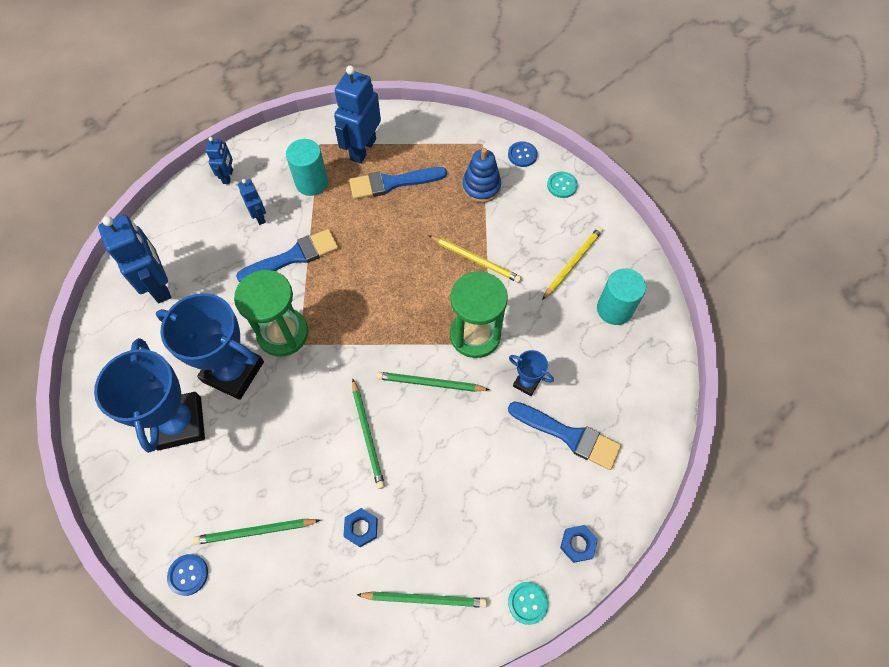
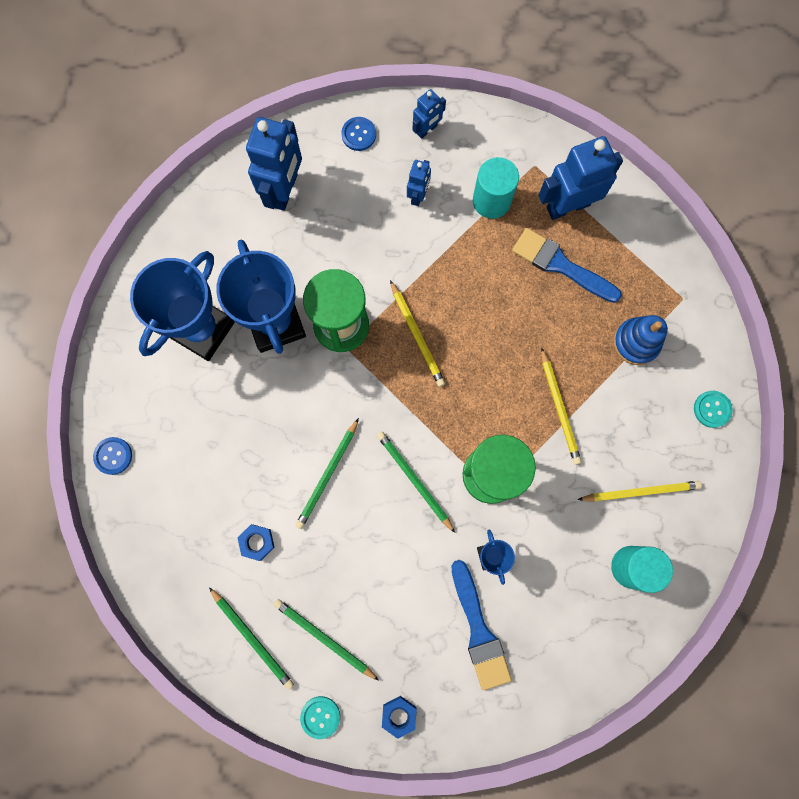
camera: 45 degrees right, 15 degrees up
(255, 531) = (183, 470): green pencil -> green pencil (324, 638)
(294, 256) = (412, 261): blue brush -> none
(341, 296) = (417, 335): none -> yellow pencil
(522, 155) = (708, 344): blue button -> blue button (359, 134)

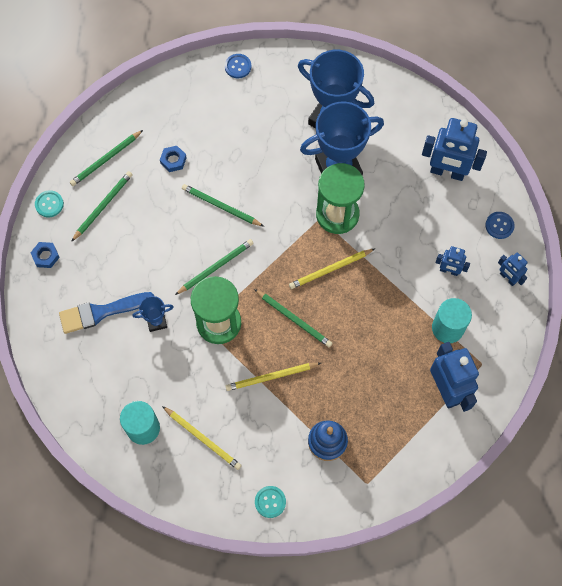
camera: 90 degrees right, 10 degrees down
(483, 380) = (294, 319): none -> green pencil
(560, 265) = (393, 382): blue brush -> none
(640, 491) = (203, 438): yellow pencil -> yellow pencil turned 45 degrees counterclockwise

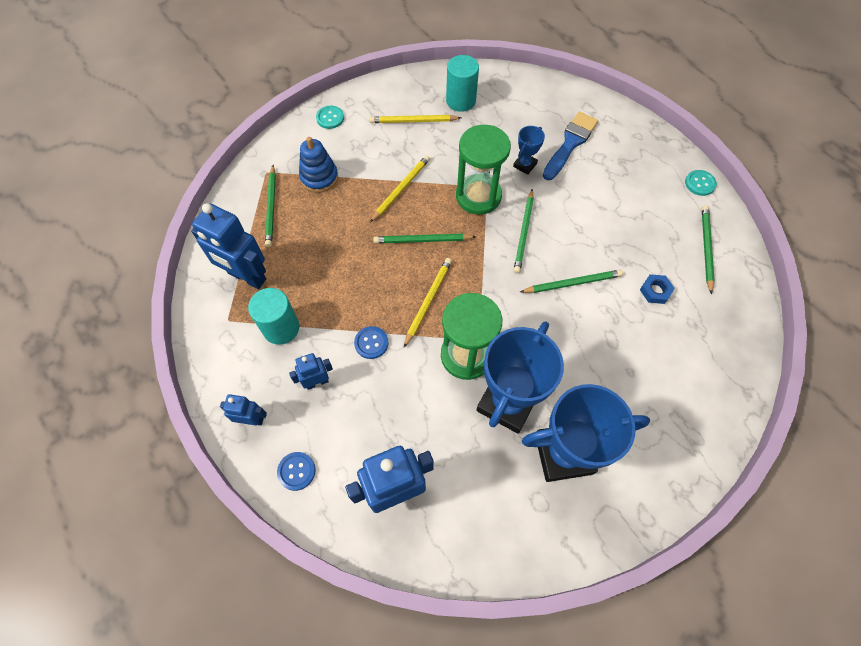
camera: 140 degrees right, 5 degrees down
(45, 256) = (654, 149): blue nut -> none
(103, 206) = (661, 212): green pencil -> green pencil (271, 207)
(238, 66) = (710, 434): blue button -> blue button (371, 343)

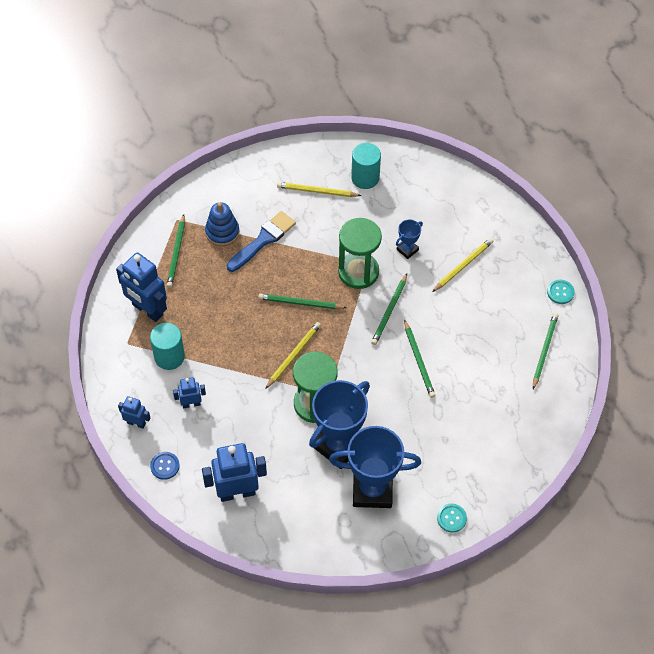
camera: 10 degrees right, 5 degrees down
(330, 118) = (242, 176): turquoise button -> turquoise button (451, 518)
(371, 343) = (240, 381): blue button -> none
(401, 189) = (292, 254): yellow pencil -> yellow pencil (463, 265)
(570, 143) = (454, 236): blue brush -> blue brush (263, 240)
(572, 283) = (419, 361): green pencil -> green pencil turned 75 degrees clockwise
(655, 291) = (487, 379): blue nut -> none

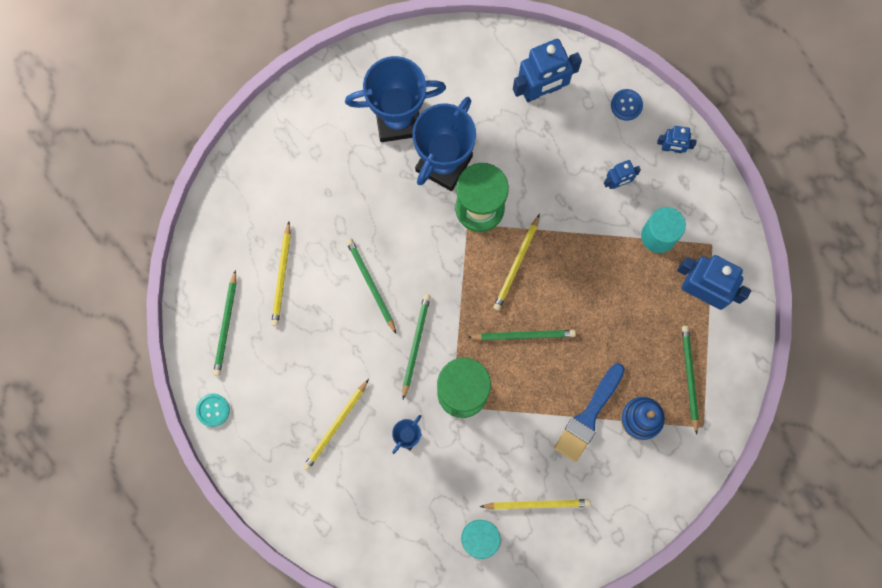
camera: 170 degrees right, 20 degrees up
(451, 518) = (309, 103): turquoise button -> none
(493, 380) = (282, 276): none -> yellow pencil

